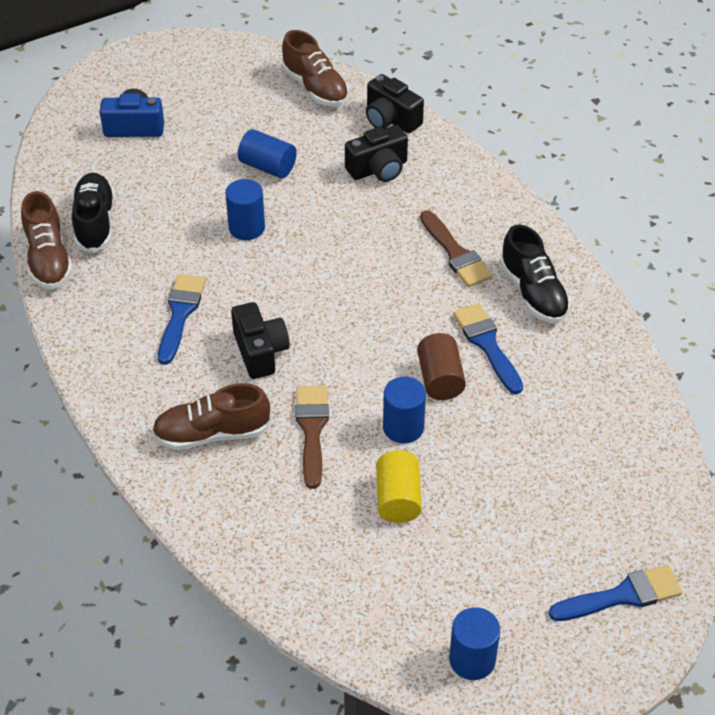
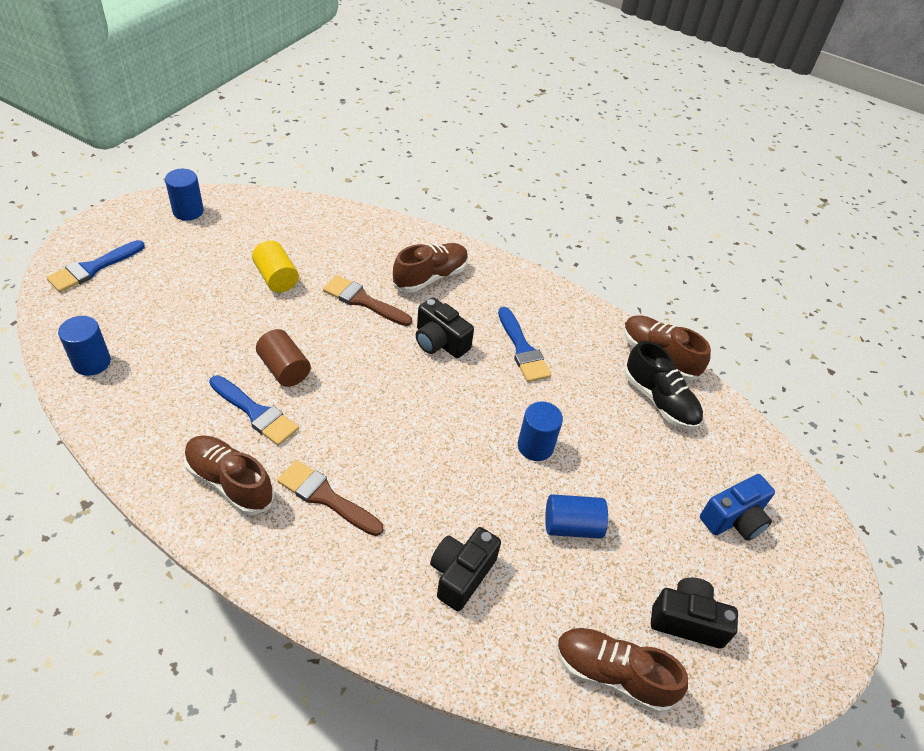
camera: 145 degrees right, 0 degrees up
(312, 430) = (363, 301): brown brush -> brown brush turned 150 degrees clockwise
(391, 119) = (493, 662): black camera -> black camera (687, 620)
(403, 427) = (296, 323): blue cylinder -> blue cylinder (92, 362)
(533, 292) = (230, 482): black shoe -> brown shoe

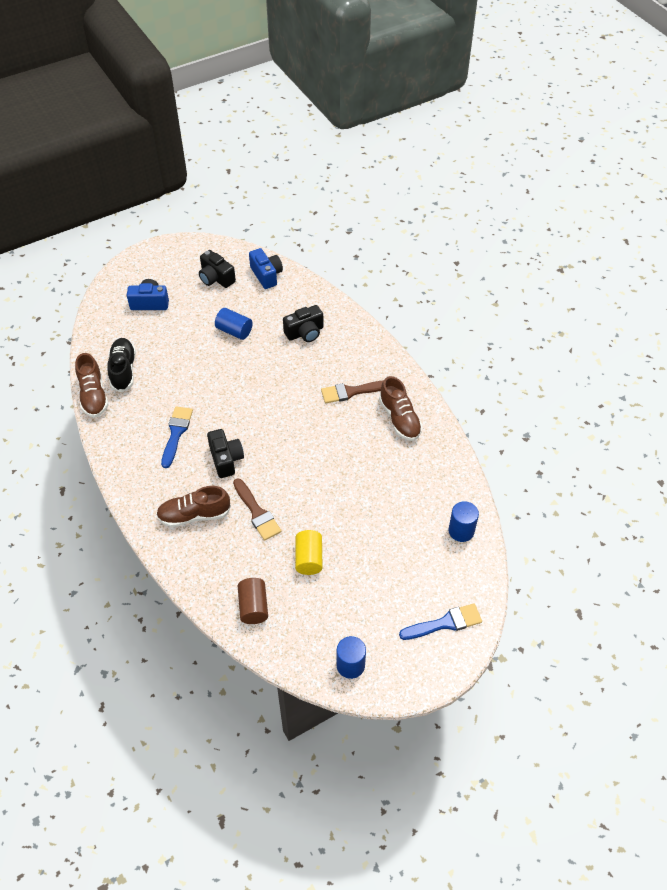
camera: 145 degrees left, 5 degrees up
(255, 413) = (369, 454): blue brush -> none
(284, 369) = (338, 478): brown cylinder -> brown cylinder (253, 607)
(325, 497) = (352, 391): brown brush -> brown brush turned 105 degrees clockwise
(535, 446) = (220, 374): blue cylinder -> none
(612, 674) = (266, 275): brown shoe -> blue camera

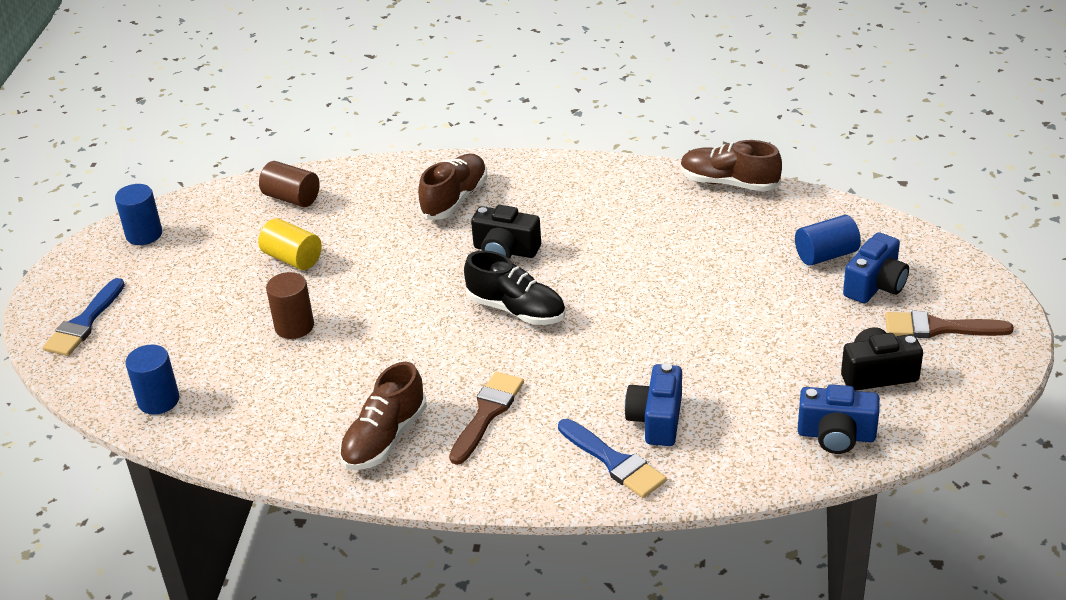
camera: 130 degrees right, 15 degrees down
(123, 370) = (752, 219): black shoe -> black shoe (516, 310)
(176, 433) = (592, 226): blue brush -> blue brush (614, 462)
(234, 331) = (733, 346): blue cylinder -> blue cylinder (826, 255)
(257, 512) = (400, 245): brown brush -> brown brush (939, 328)
(305, 333) = (656, 420): black camera -> blue camera
(361, 513) = (294, 326): none -> brown cylinder
(399, 419) = (384, 438): brown shoe -> brown shoe turned 75 degrees counterclockwise

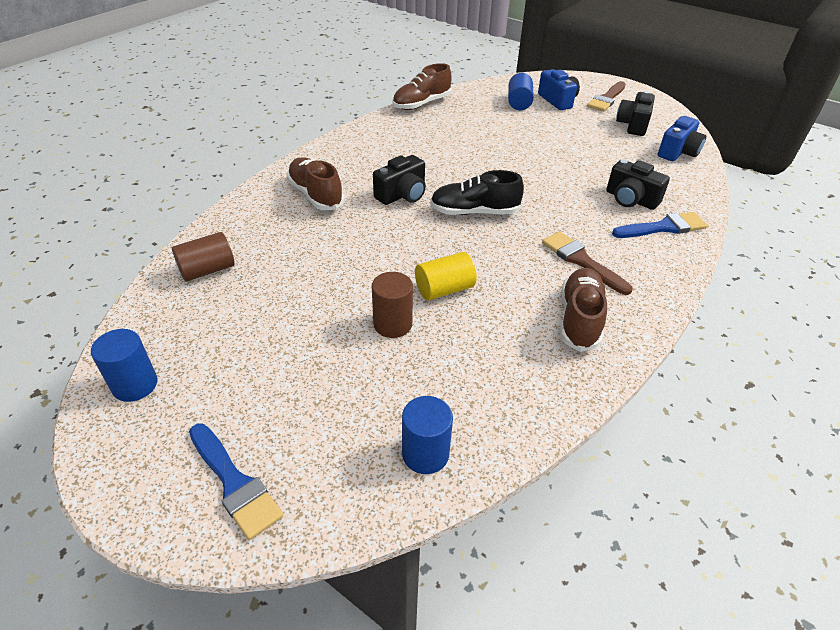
camera: 65 degrees left, 5 degrees up
(292, 258) = (295, 296): yellow cylinder -> yellow cylinder (444, 289)
(384, 438) = (579, 319): brown shoe -> brown shoe turned 135 degrees counterclockwise
(516, 310) = (474, 212): black shoe -> black shoe turned 150 degrees counterclockwise
(656, 420) = (630, 199): blue camera -> black camera

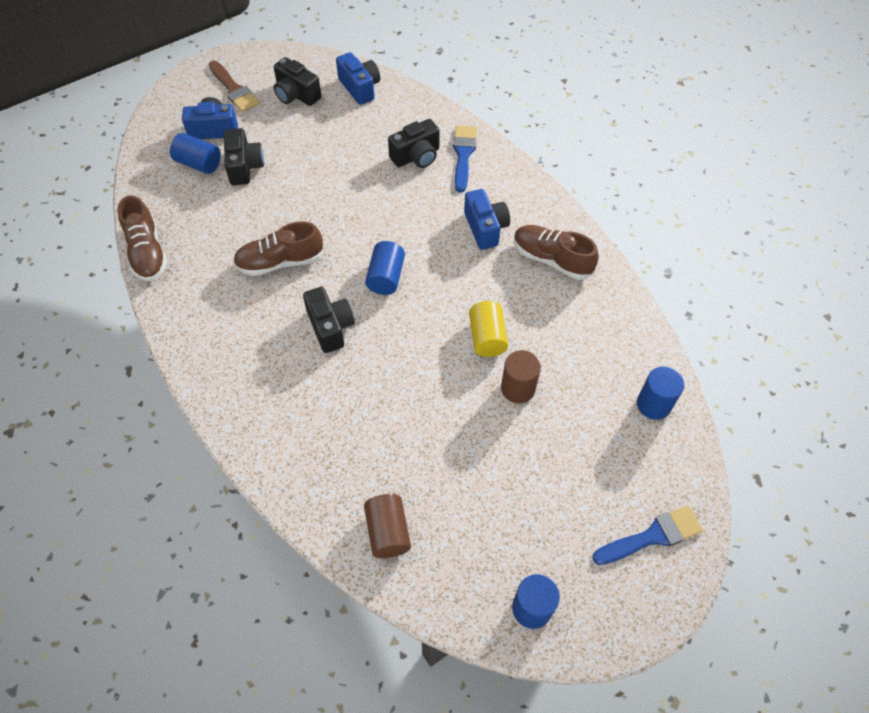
camera: 70 degrees left, 15 degrees up
(316, 195) = (294, 406): brown shoe -> brown shoe (280, 262)
(474, 212) = (386, 277): black shoe -> blue cylinder
(534, 121) = (245, 167): none -> black camera
(581, 261) = (485, 228): brown brush -> blue camera

